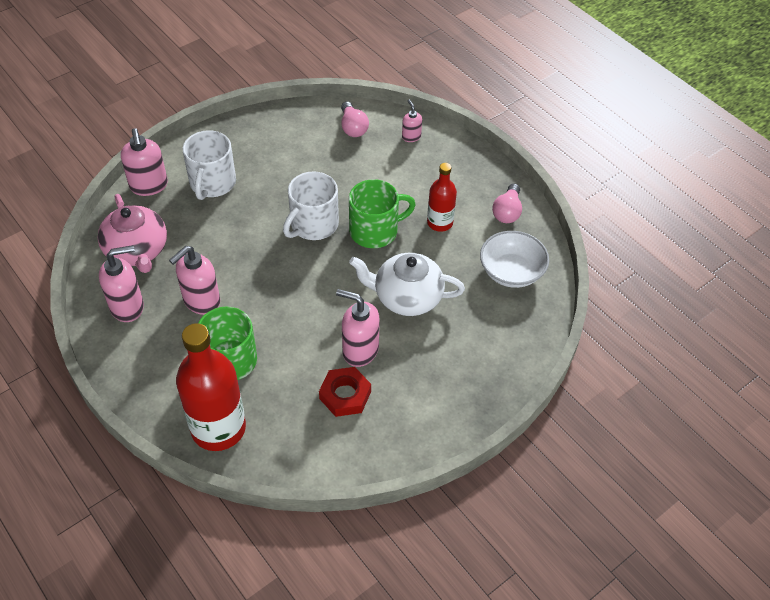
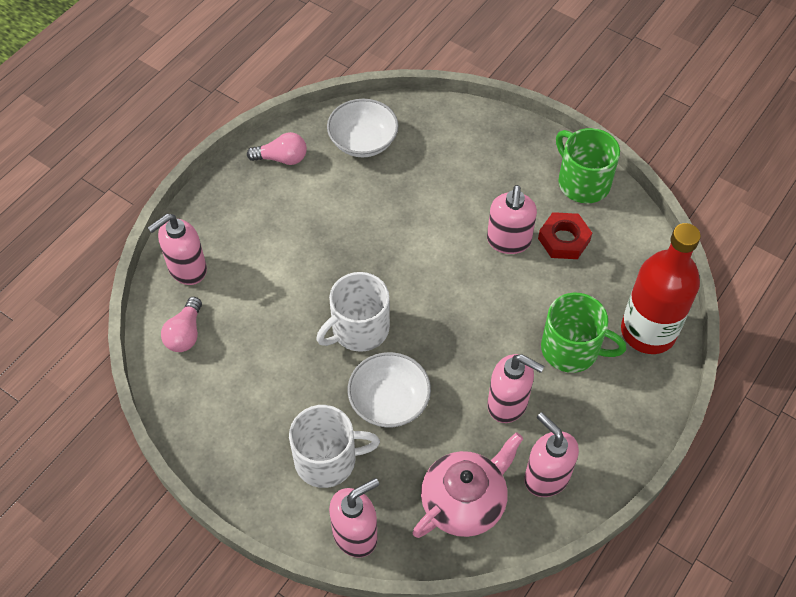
camera: 105 degrees left, 5 degrees up
(241, 228) = (389, 401): none -> white bowl
(313, 224) = (359, 329): white mug -> white mug turned 120 degrees clockwise
(353, 127) = (185, 333): pink light bulb -> pink light bulb turned 135 degrees clockwise
(375, 231) = (348, 268): green mug -> green mug (582, 182)
(406, 297) = (428, 218): white teapot -> none
(411, 137) = (187, 269): pink soap dispenser -> pink soap dispenser, size x1.83
(440, 223) = (316, 212): red bottle -> none

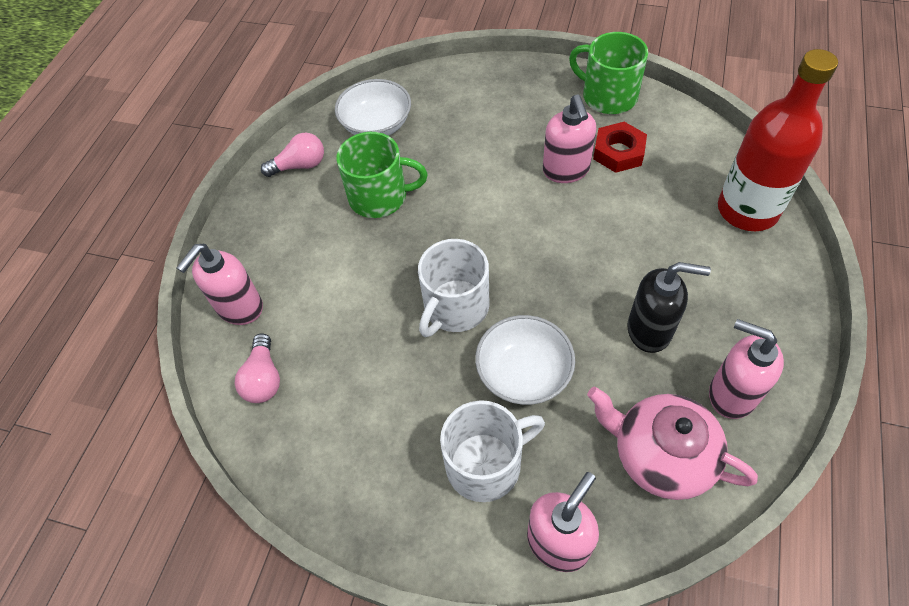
camera: 15 degrees left, 0 degrees up
(464, 502) = (660, 455): pink teapot -> pink teapot turned 90 degrees counterclockwise
(508, 404) = (650, 330): pink soap dispenser -> black soap dispenser
(571, 349) = (683, 252): green mug -> green mug (379, 197)

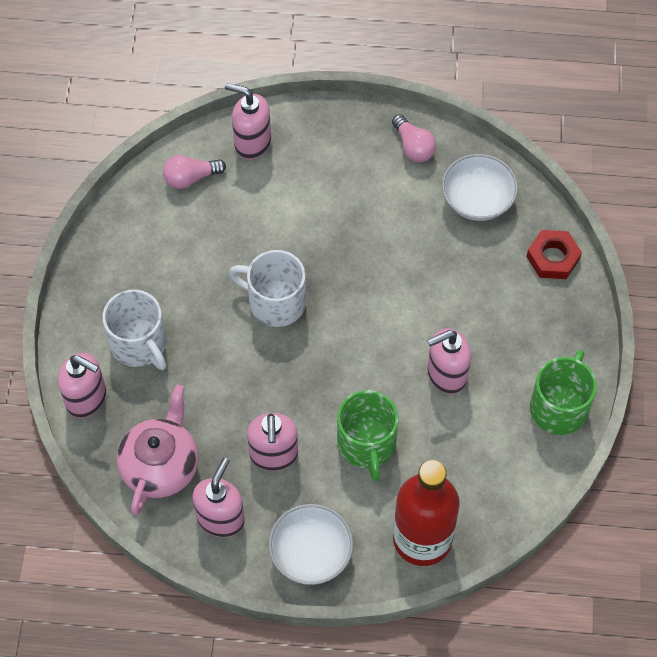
camera: 75 degrees right, 5 degrees up
(379, 197) = (386, 221): green mug -> green mug (367, 444)
(523, 373) = (220, 361): white bowl -> white bowl (311, 553)
(618, 152) = (479, 421): red nut -> red nut (553, 258)
(650, 330) = (273, 455): black soap dispenser -> pink soap dispenser

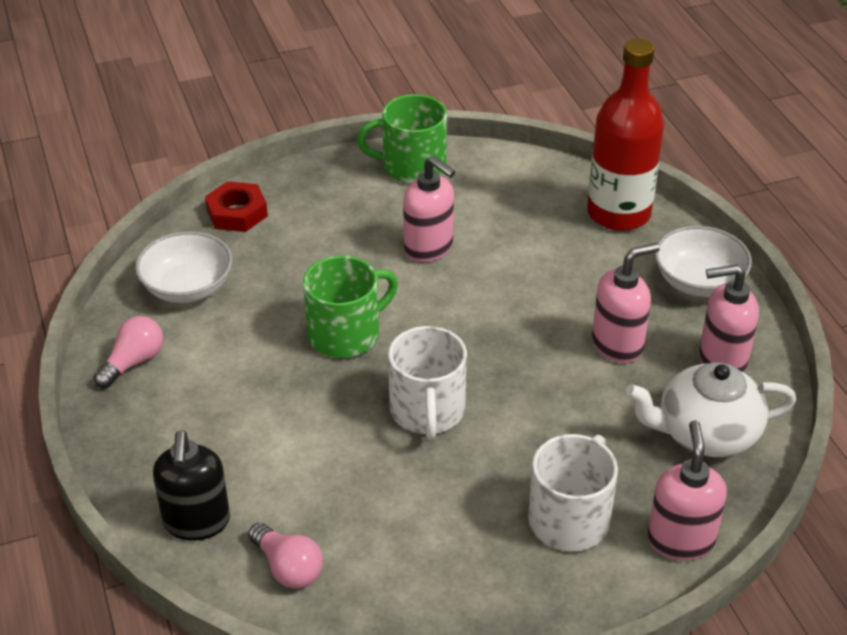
camera: 115 degrees left, 20 degrees down
(161, 465) = (705, 433): pink teapot -> white teapot
(252, 143) = (196, 522): pink soap dispenser -> black soap dispenser
(367, 444) = (550, 280): green mug -> green mug (345, 334)

